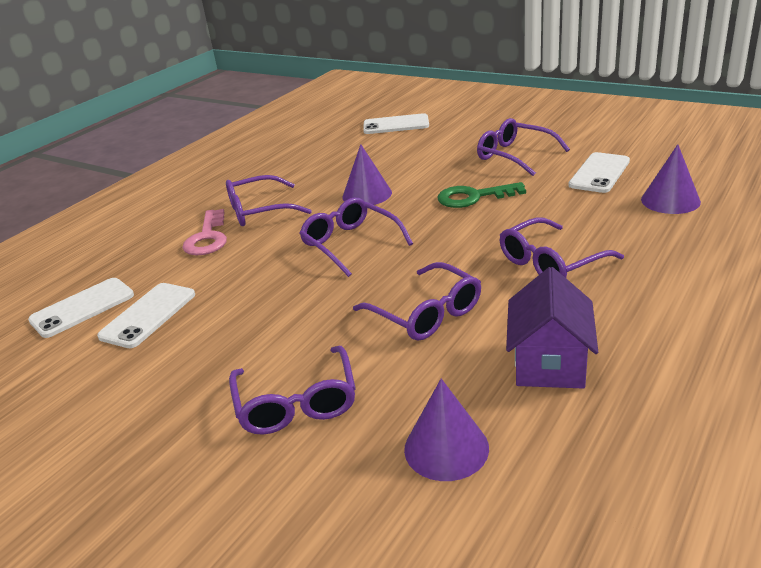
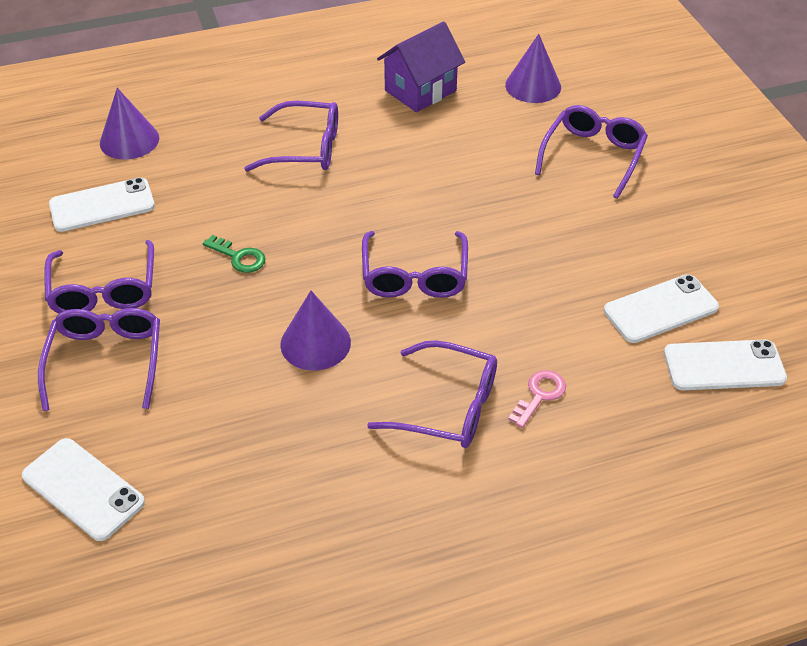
camera: 145 degrees left, 15 degrees up
(208, 238) = (540, 395): pink key -> pink key, size x0.63
(425, 313) = (443, 165): purple glasses -> purple glasses (106, 361)
(473, 197) = (239, 257): green key -> green key, size x0.63

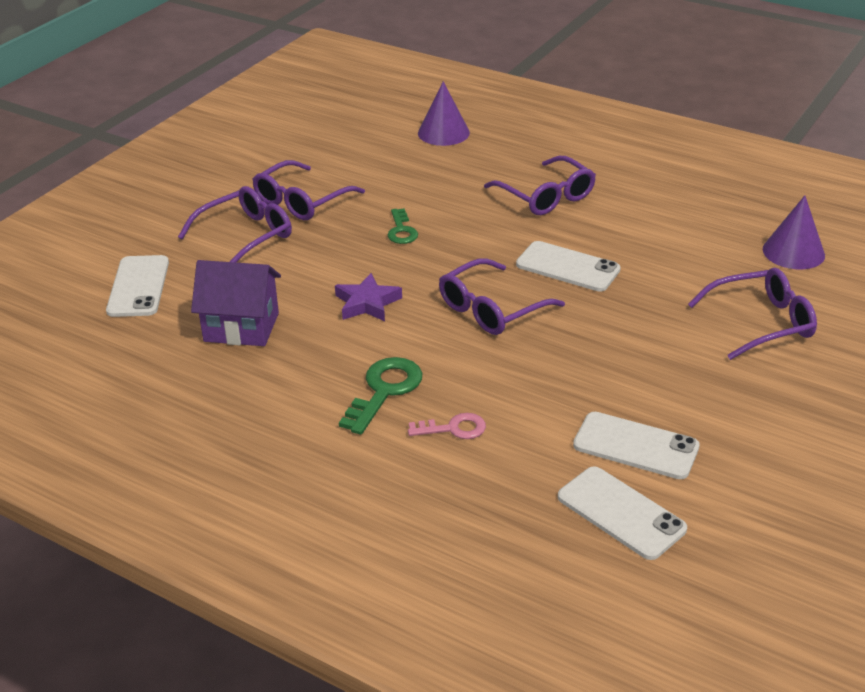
camera: 50 degrees right, 10 degrees down
(102, 205) = (371, 158): white phone -> white phone (568, 267)
(315, 343) = (367, 303): purple cone -> purple star
(420, 91) = (692, 207): purple house -> purple house (241, 327)
(447, 406) = (384, 390): purple glasses -> green key

